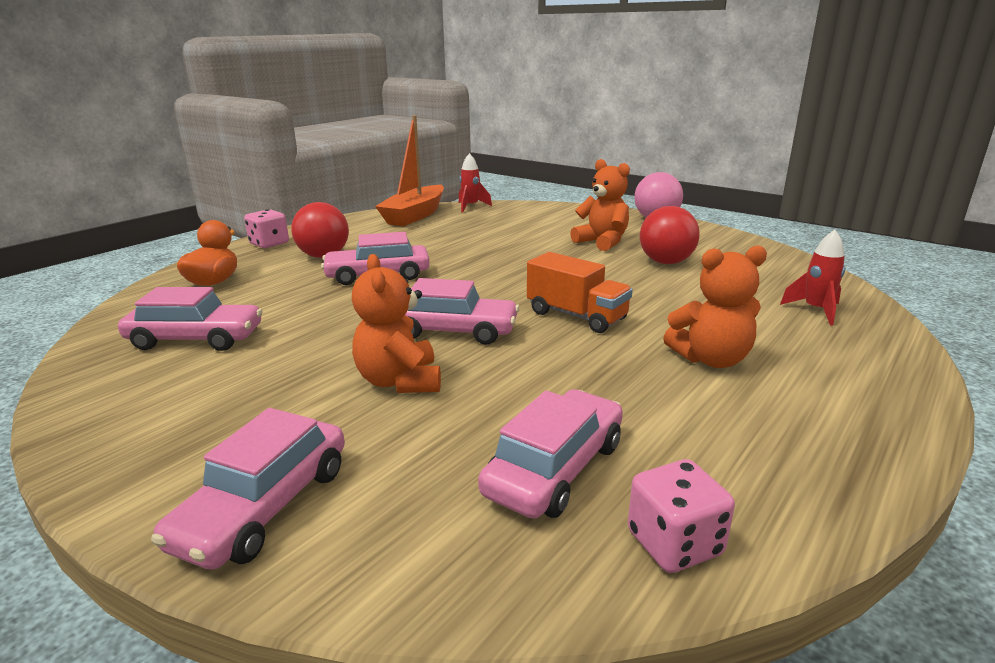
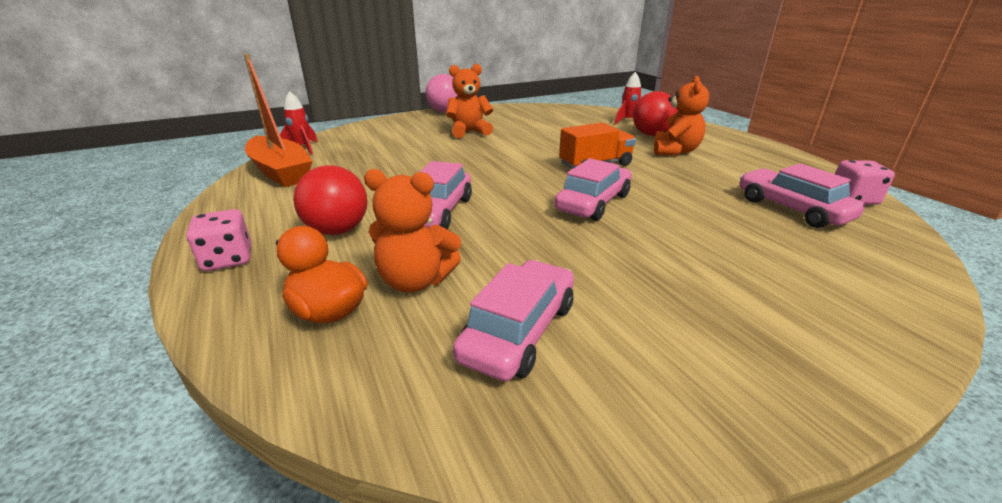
camera: 65 degrees left, 5 degrees up
(264, 506) = (853, 306): pink car -> none
(399, 381) = (672, 234): orange teddy bear -> orange teddy bear (415, 281)
(666, 262) = (528, 128): red ball -> red ball (651, 135)

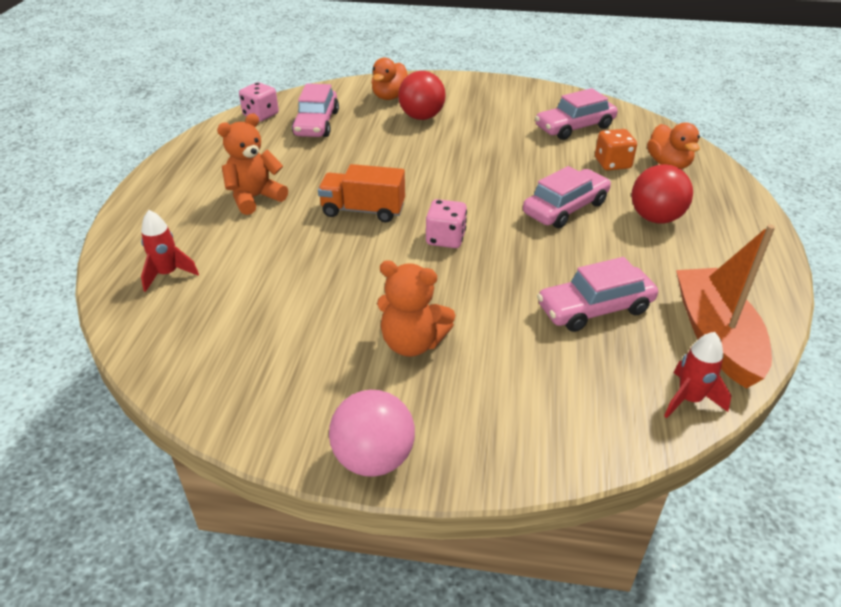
camera: 145 degrees left, 10 degrees up
(228, 259) = (740, 219): pink dice -> pink dice (445, 238)
(415, 281) = (612, 163): orange teddy bear -> orange dice
(593, 203) = (435, 173): pink car -> pink car (594, 308)
(651, 135) = (212, 233): red ball -> red ball (421, 117)
(835, 276) = (390, 96): none -> orange duck

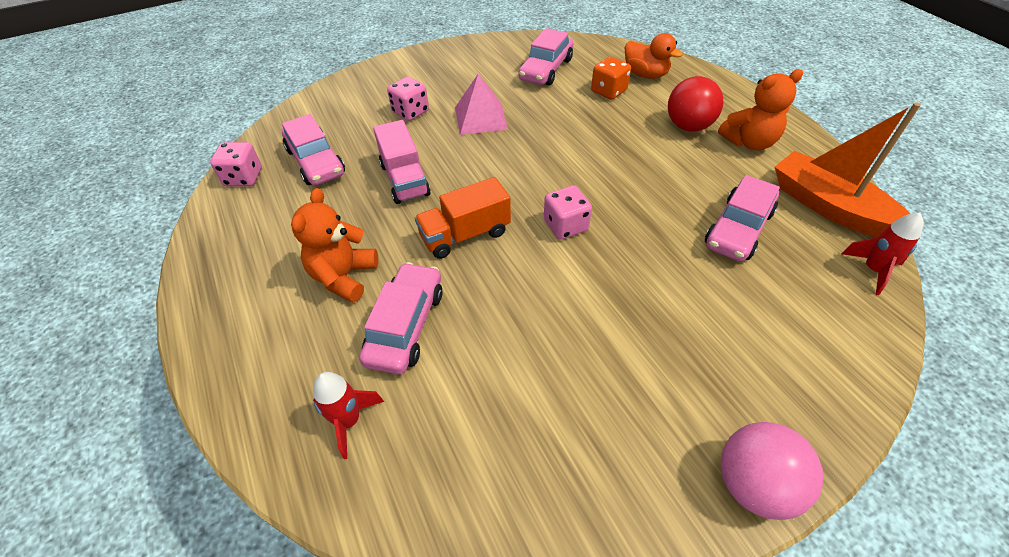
camera: 35 degrees left, 10 degrees up
(363, 159) = (405, 179): none -> pink truck
(390, 96) = (357, 102): orange duck -> none
(412, 343) = (654, 346): orange teddy bear -> orange teddy bear (749, 142)
(421, 117) = (410, 112): red ball -> pink dice
(472, 141) = (480, 118): none -> pink pyramid
(565, 208) = (621, 148): pink car -> pink car (406, 325)

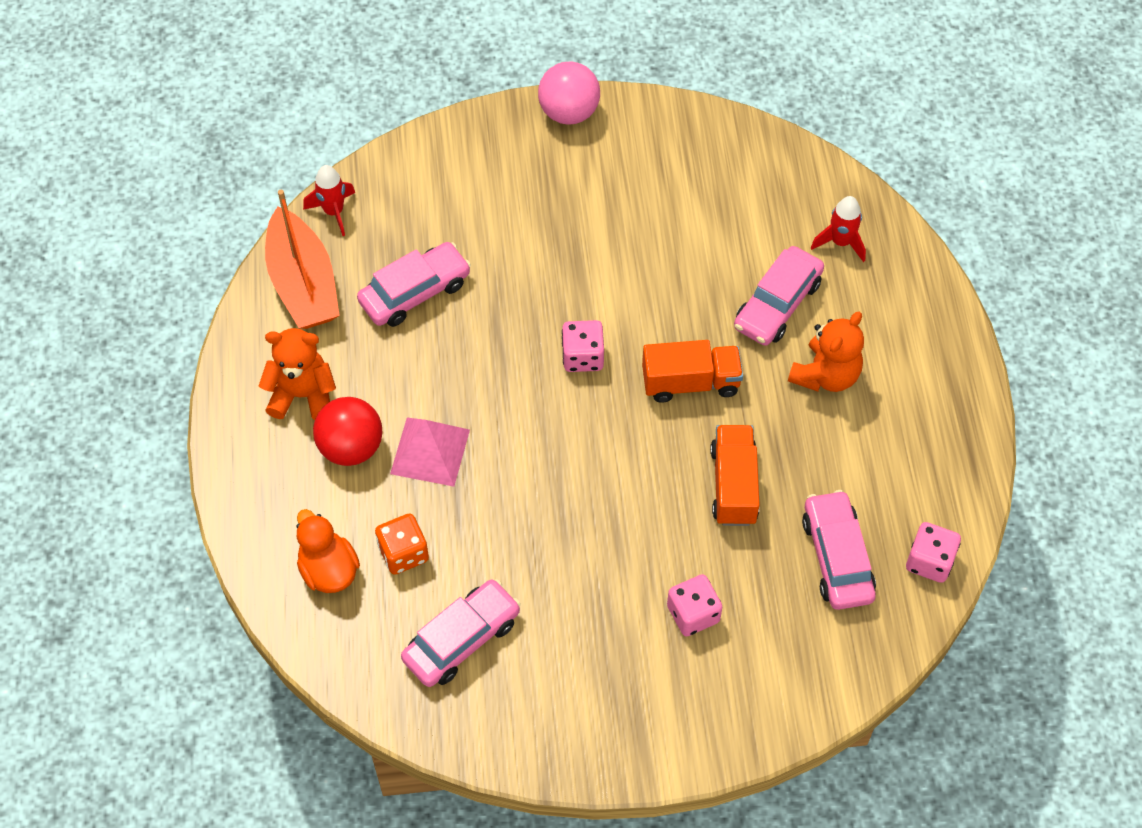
camera: 160 degrees left, 10 degrees up
(405, 179) = (733, 485): pink truck -> orange truck
(480, 118) = (602, 564): pink pyramid -> pink pyramid (430, 451)

